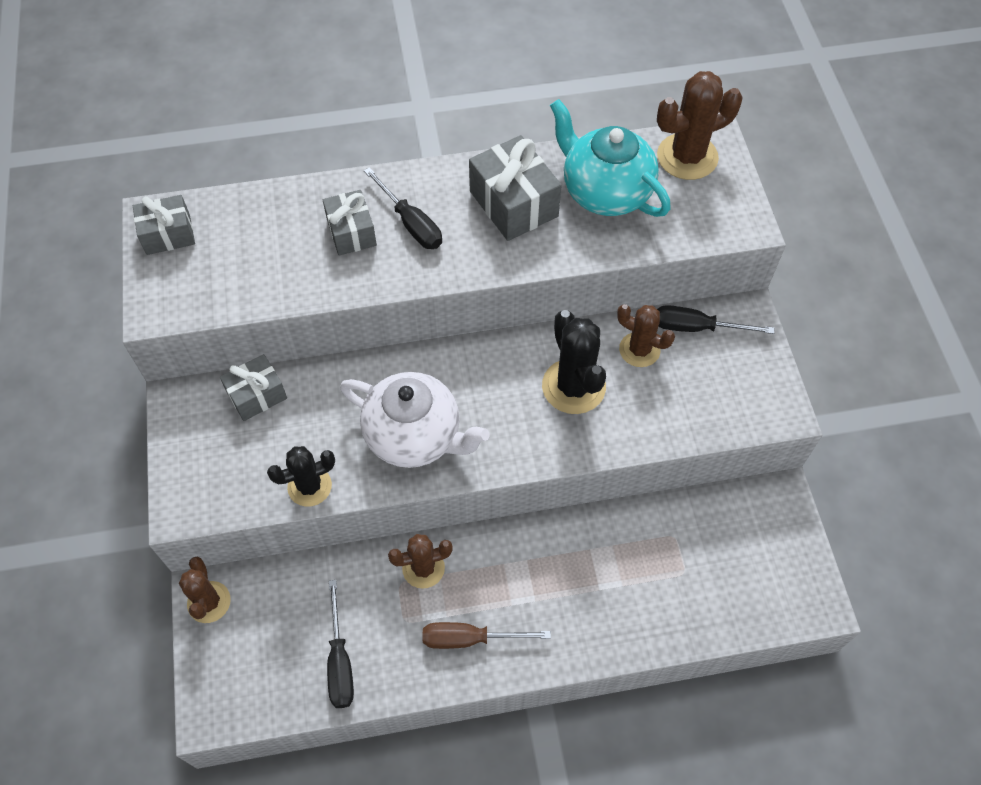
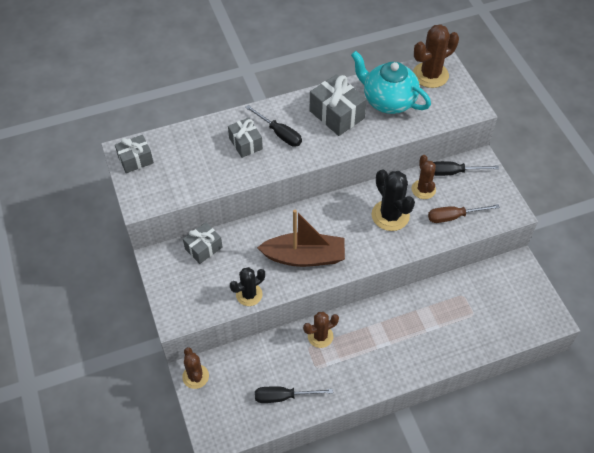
camera: 10 degrees left, 5 degrees down
(340, 661) = (283, 396): black screwdriver -> black screwdriver turned 105 degrees clockwise
(415, 436) = (304, 257): white teapot -> brown boat
(470, 638) = (357, 371): brown screwdriver -> brown screwdriver (453, 217)
(639, 350) = (423, 189): brown cactus -> brown cactus turned 60 degrees clockwise

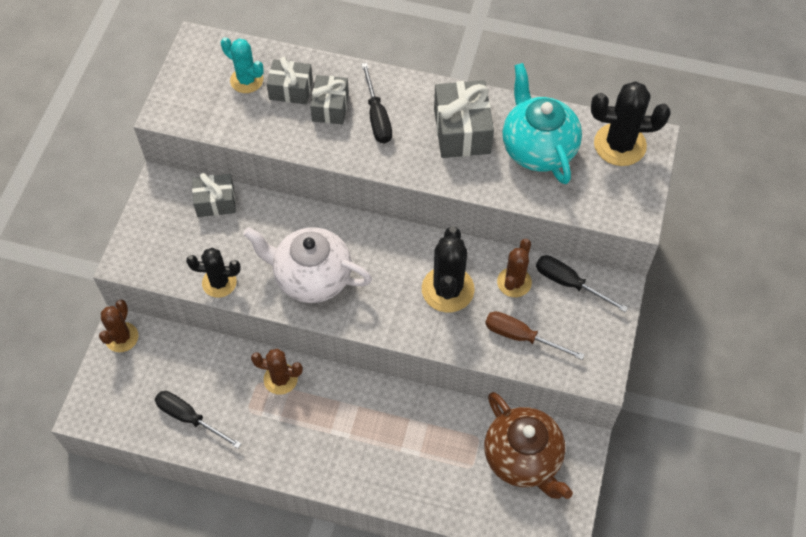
camera: 35 degrees right, 5 degrees up
(135, 160) = (201, 60): grey gift -> grey gift (291, 90)
(177, 156) = (246, 80): none -> turquoise cactus
(304, 257) = (311, 277): brown boat -> white teapot
(430, 75) = (619, 145): brown cactus -> black cactus
(496, 290) = (523, 458): none -> brown teapot

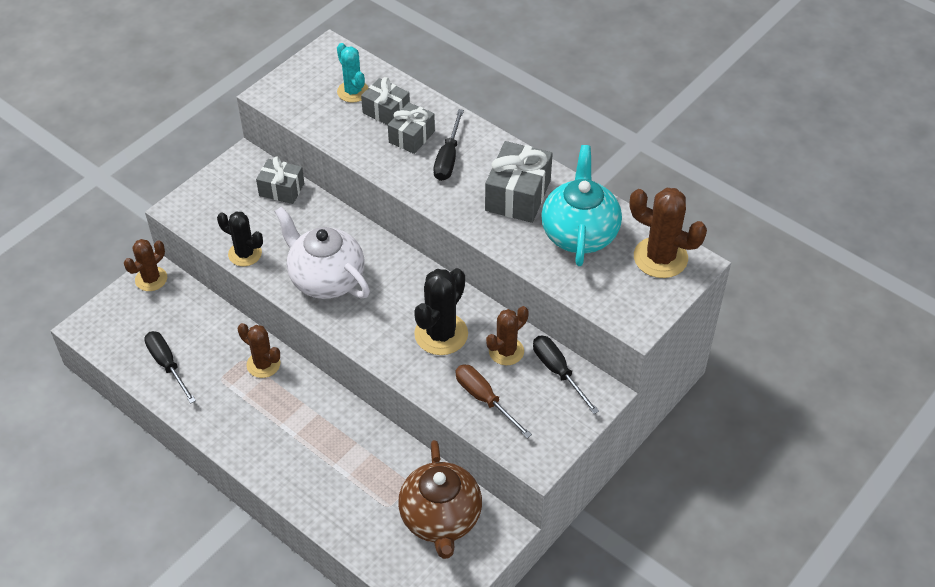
camera: 25 degrees right, 10 degrees down
(619, 145) = (660, 258): black cactus -> brown cactus

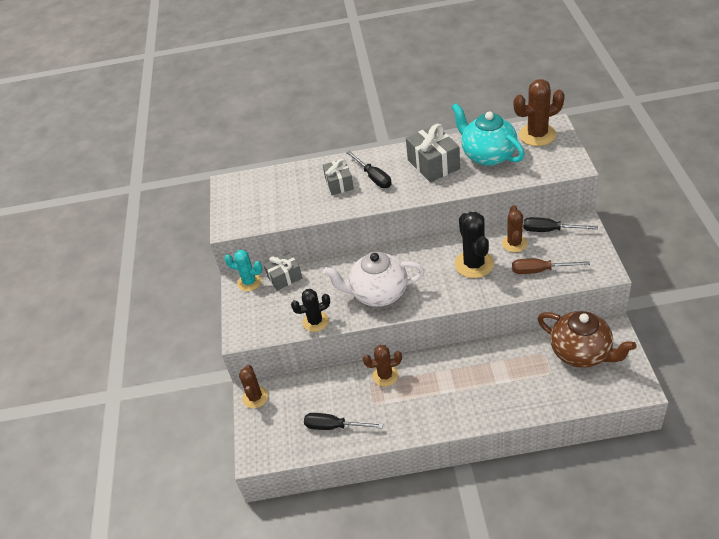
camera: 40 degrees left, 5 degrees down
(353, 92) = (273, 190): turquoise cactus -> turquoise cactus (249, 282)
(386, 111) = (306, 184): grey gift -> none

